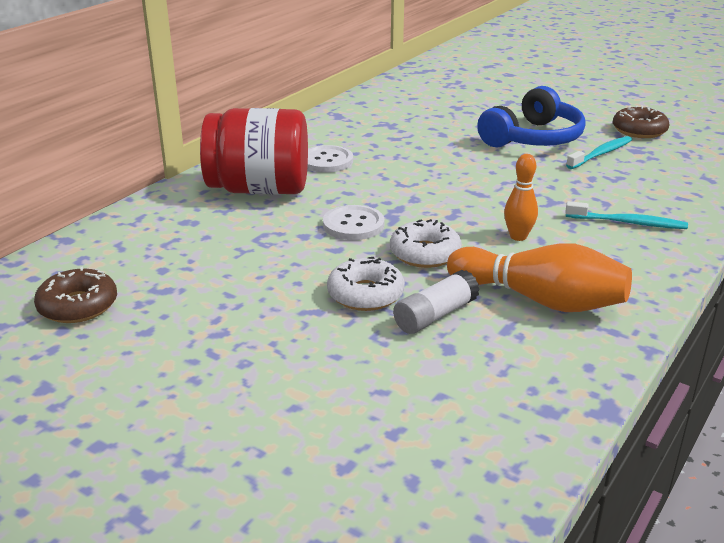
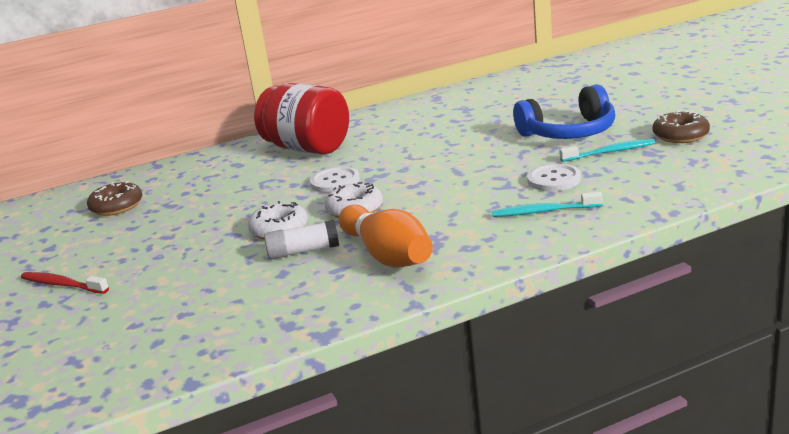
camera: 35 degrees right, 5 degrees down
(147, 438) = (62, 285): none -> red toothbrush
(326, 161) = (379, 133): white button -> white button (554, 179)
(518, 237) = (439, 208): orange bowling pin -> none
(628, 223) = (544, 211): turquoise toothbrush -> turquoise toothbrush turned 135 degrees clockwise

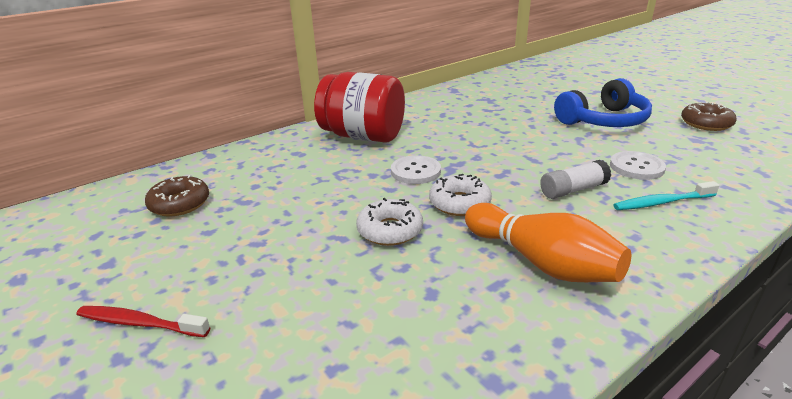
camera: 15 degrees left, 5 degrees up
(303, 251) = (437, 259): white glue stick -> white glue stick (573, 190)
(610, 152) = (660, 139): turquoise toothbrush -> none

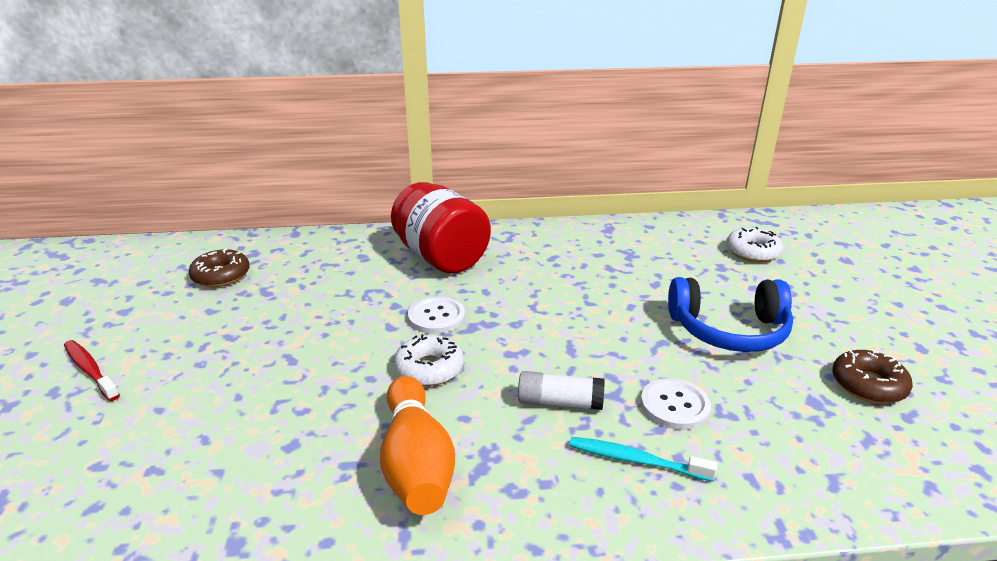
camera: 30 degrees right, 0 degrees up
(390, 230) = (336, 370): white donut -> white donut (752, 252)

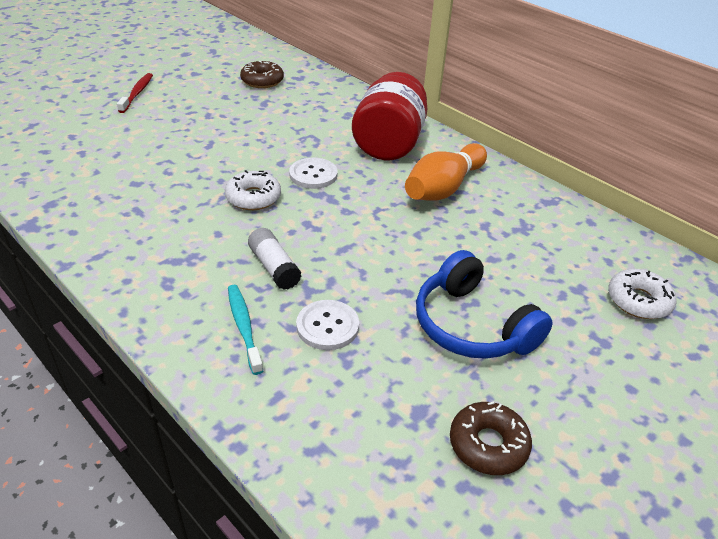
camera: 50 degrees right, 10 degrees up
(416, 463) = (158, 233): orange bowling pin -> orange bowling pin (443, 188)

